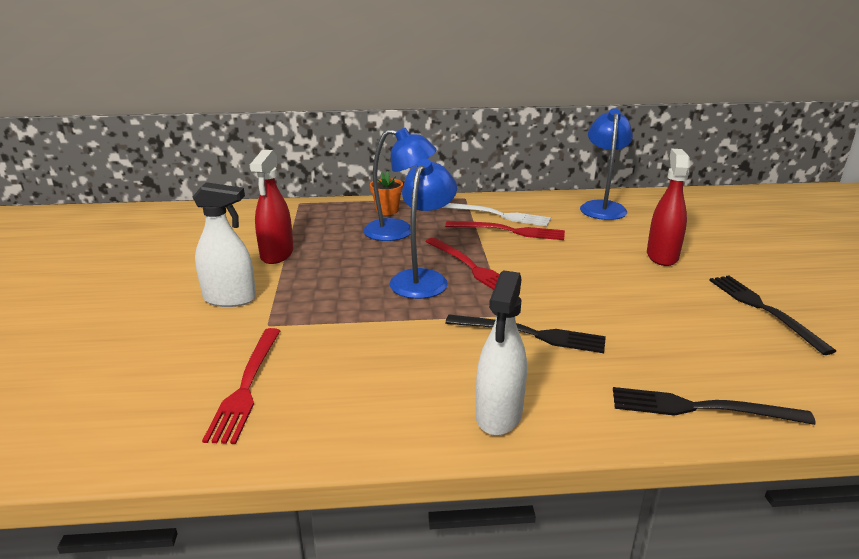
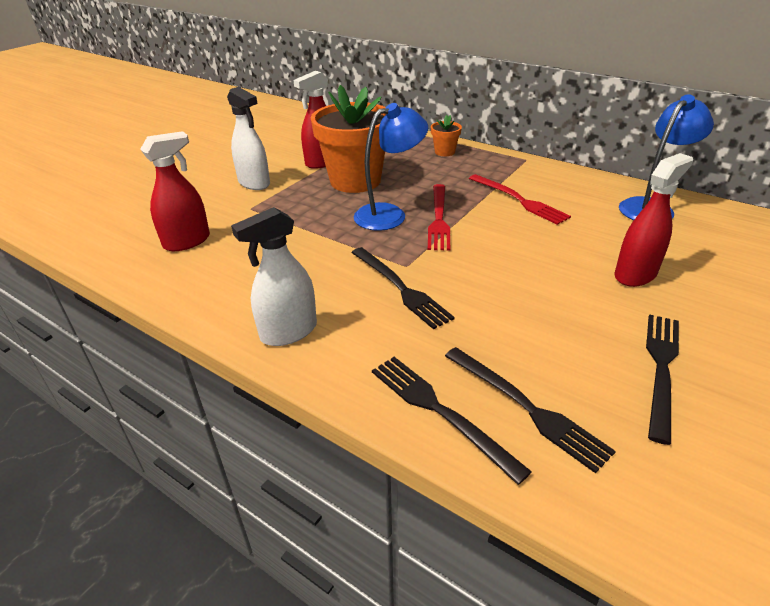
camera: 40 degrees right, 10 degrees up
(246, 386) = (187, 241): red fork -> red spray bottle
(342, 261) = (355, 181): none -> orange flower pot
(399, 231) = (428, 172): blue lamp -> none
(498, 215) = (531, 183): white fork -> none
(741, 374) = (526, 408): none -> black fork

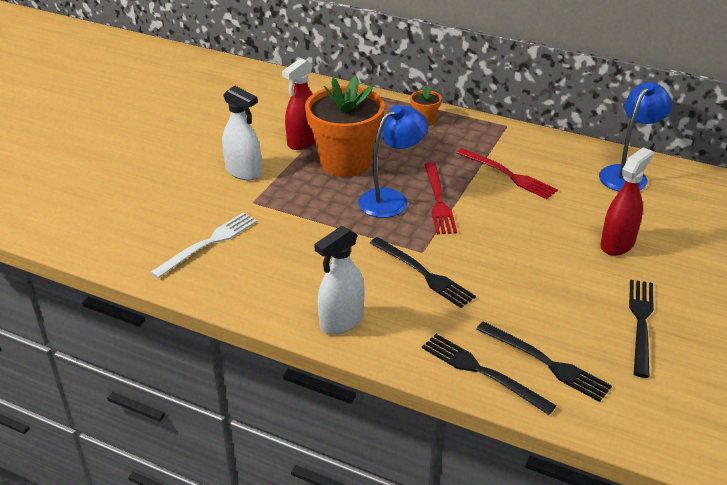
camera: 10 degrees left, 0 degrees up
(187, 241) = (208, 243): red spray bottle -> white fork

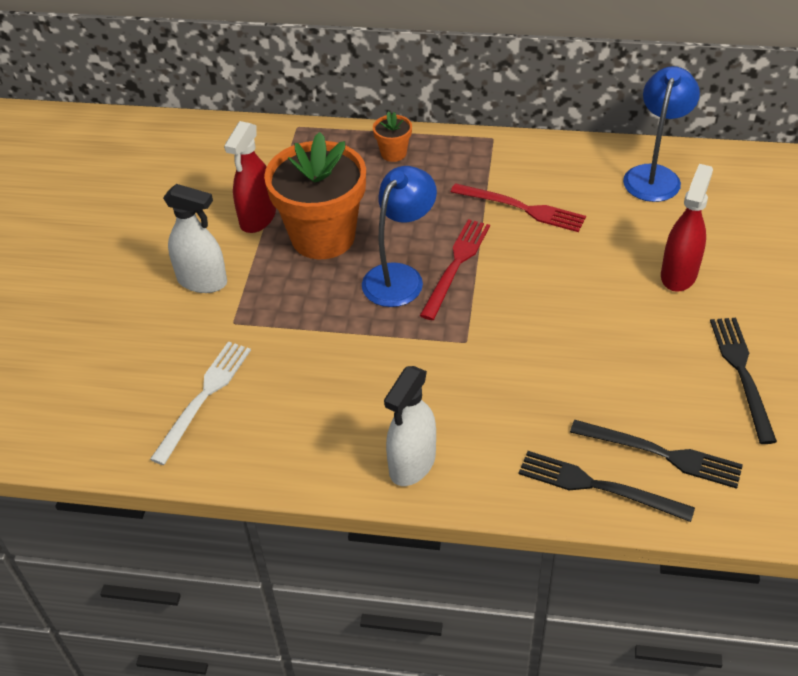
camera: 15 degrees left, 10 degrees up
(423, 274) = (480, 372): black fork -> none
(438, 201) = (456, 265): red fork -> red fork turned 135 degrees counterclockwise

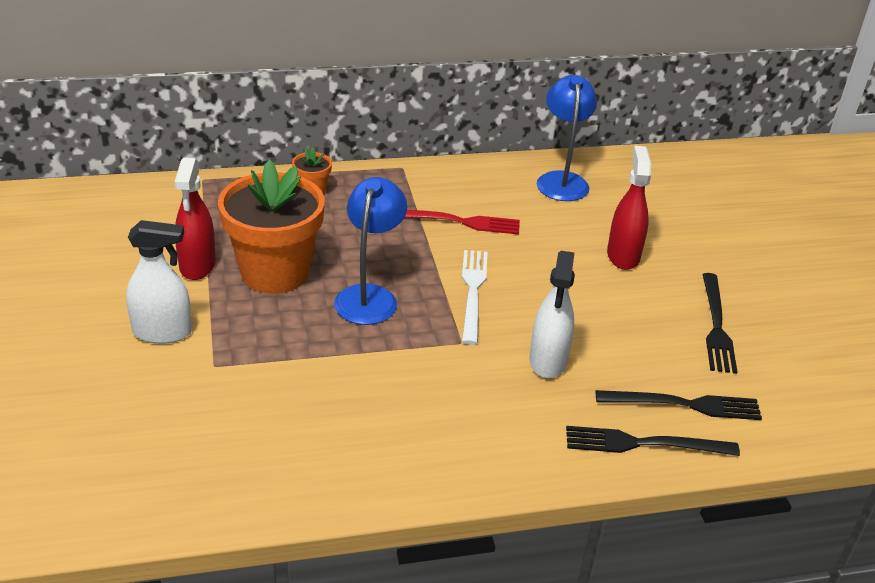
camera: 25 degrees left, 10 degrees down
(204, 397) = (214, 442): white fork -> white fork (473, 292)
(412, 464) = (462, 461): white spray bottle -> white spray bottle (548, 361)
(456, 265) = (419, 278): red fork -> none
(742, 373) = (716, 326): black fork -> black fork turned 150 degrees counterclockwise

